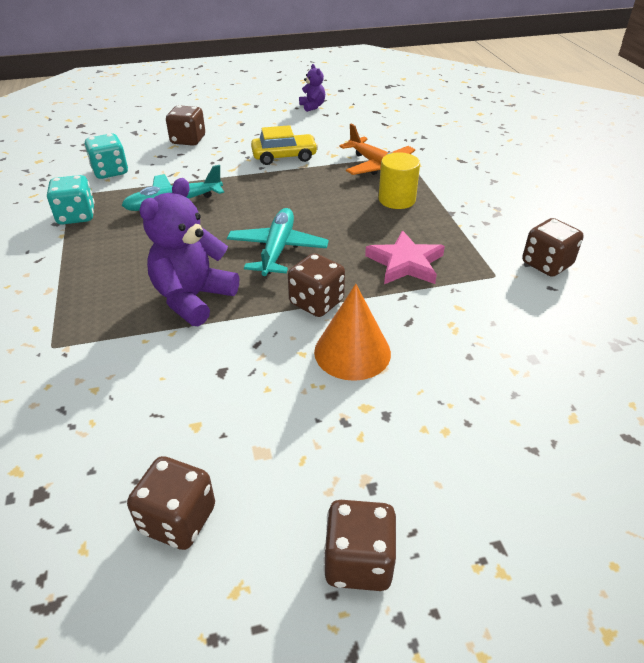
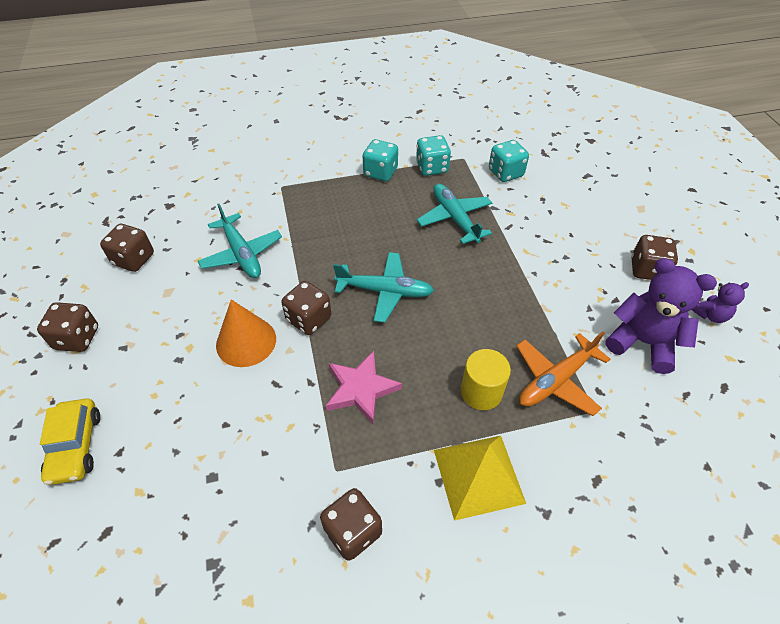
camera: 90 degrees right, 10 degrees up
(65, 254) = (380, 172): none -> turquoise dice
(188, 140) = (580, 213): brown dice -> brown dice (647, 270)
(193, 298) = (322, 245): purple teddy bear -> purple teddy bear (642, 342)
(193, 375) = (241, 253): none -> turquoise plane
(284, 156) = (562, 291): yellow car -> yellow car (76, 446)
(475, 205) = (478, 476): none -> yellow pyramid

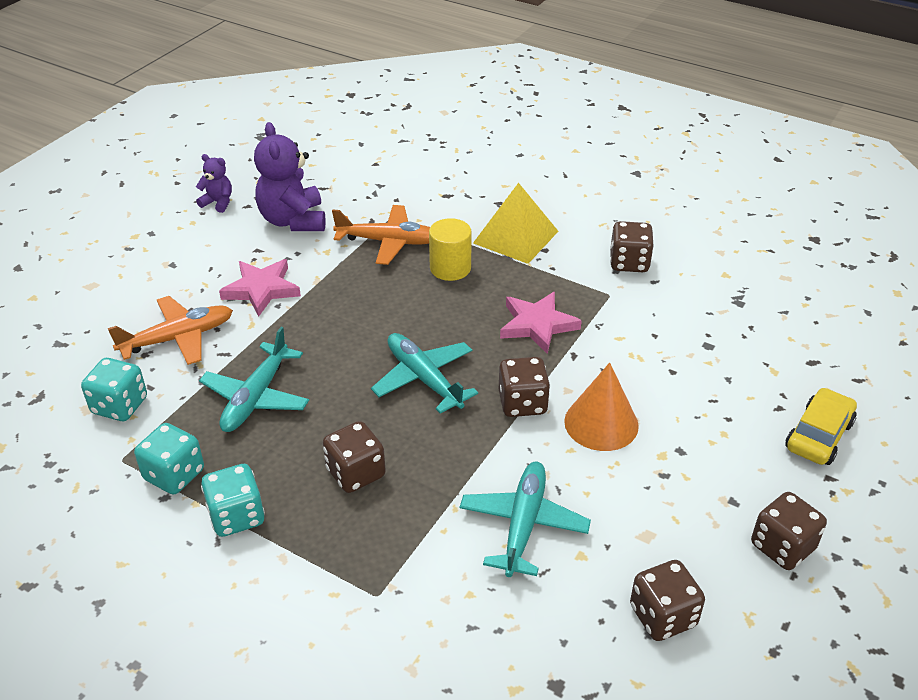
camera: 135 degrees left, 10 degrees down
(544, 216) = (177, 338): none -> orange plane
(560, 275) = (261, 289): none -> pink star
(647, 270) = (194, 248): brown dice -> brown dice (355, 473)

